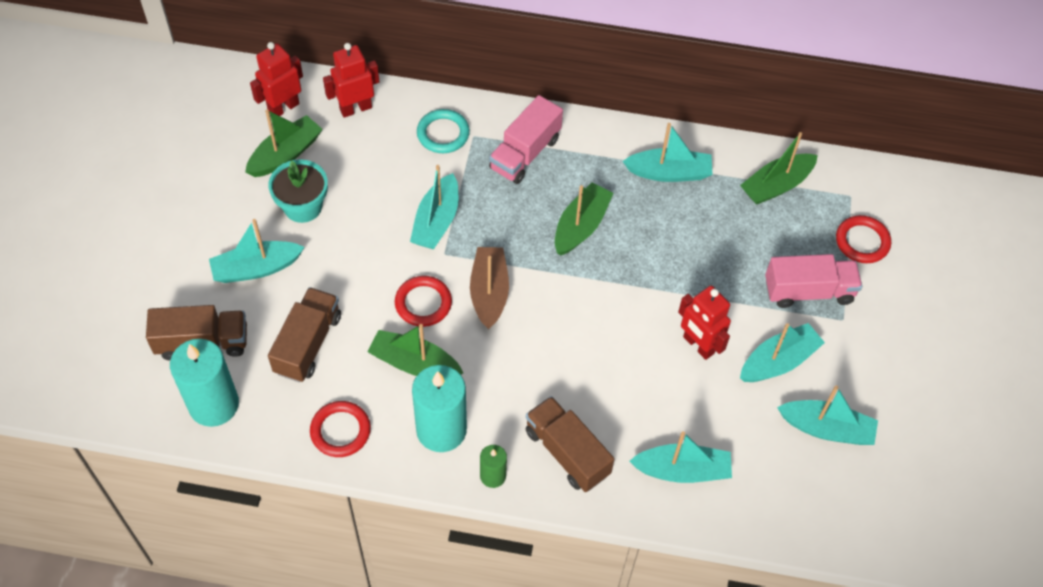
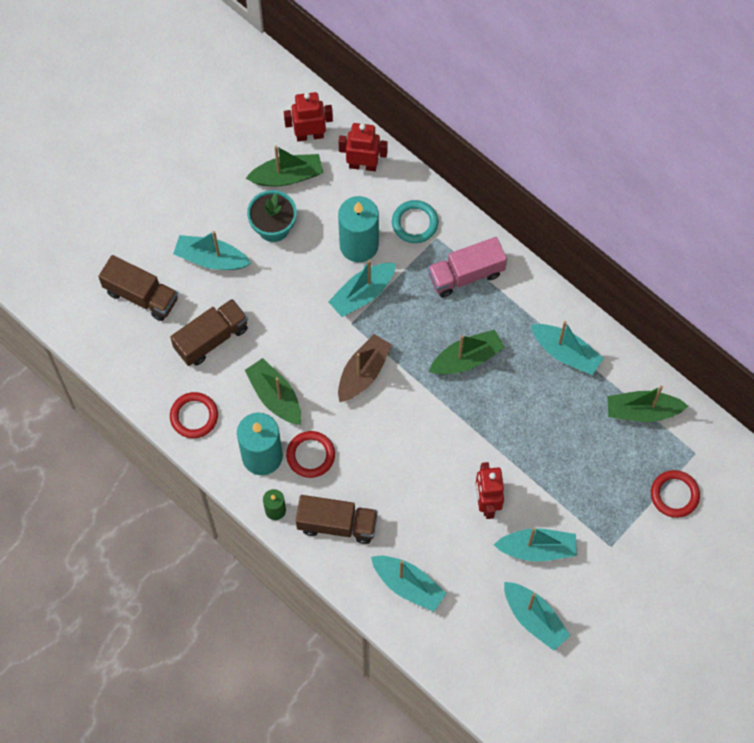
camera: 35 degrees right, 10 degrees up
(214, 404) = (122, 347): turquoise candle -> turquoise candle (359, 245)
(423, 303) = (311, 354): red ring -> red ring (310, 455)
(567, 452) = (337, 524): brown truck -> brown truck turned 105 degrees clockwise
(808, 291) = (601, 509): pink truck -> none

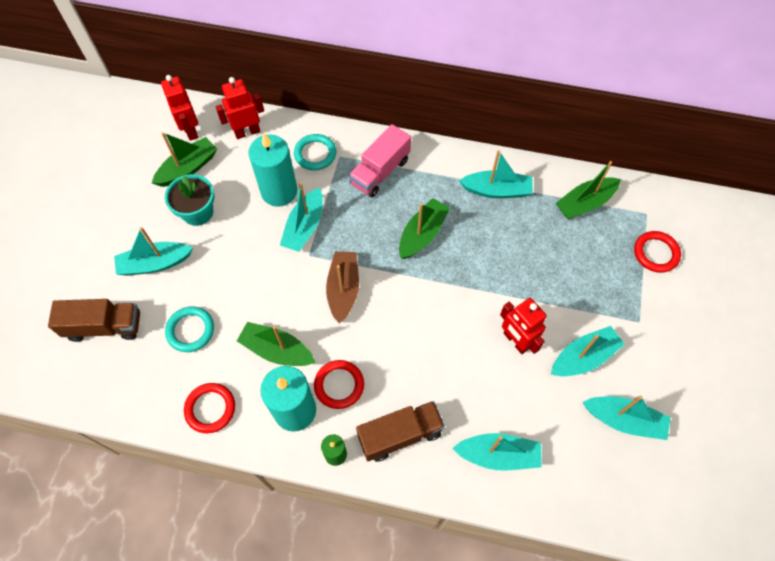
camera: 30 degrees left, 5 degrees down
(211, 338) = (190, 330): brown truck -> turquoise ring
(309, 135) = (190, 130): red robot -> red robot turned 75 degrees counterclockwise

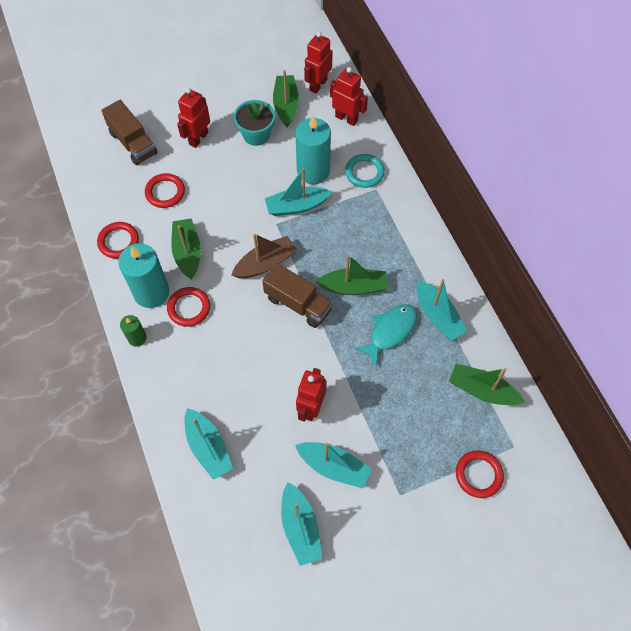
camera: 55 degrees right, 0 degrees up
(155, 263) = (198, 138): turquoise boat -> red robot
(188, 168) = (286, 105): green boat -> green boat turned 105 degrees counterclockwise
(190, 330) = (165, 192): turquoise ring -> red ring
(380, 172) = (385, 224): pink truck -> none
(400, 435) = (179, 371): brown truck -> brown truck (298, 303)
(486, 234) = (390, 331): none -> turquoise fish

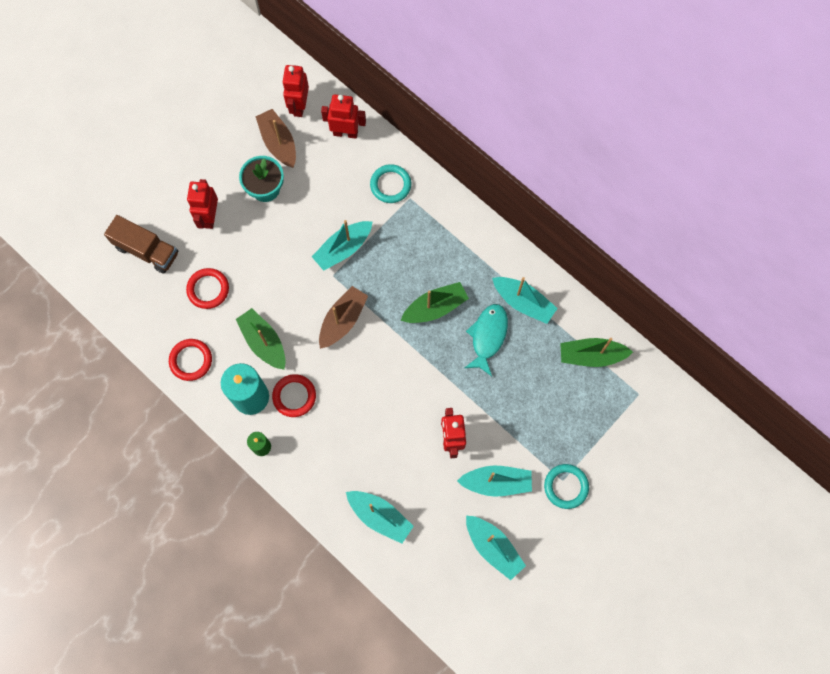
camera: 25 degrees left, 10 degrees up
(286, 105) = (278, 143): green boat -> brown boat
(298, 303) = (392, 347): brown truck -> none
(313, 171) = (341, 204): turquoise candle -> none
(400, 502) = (566, 486): none -> turquoise ring
(478, 475) = (620, 432): red ring -> none

